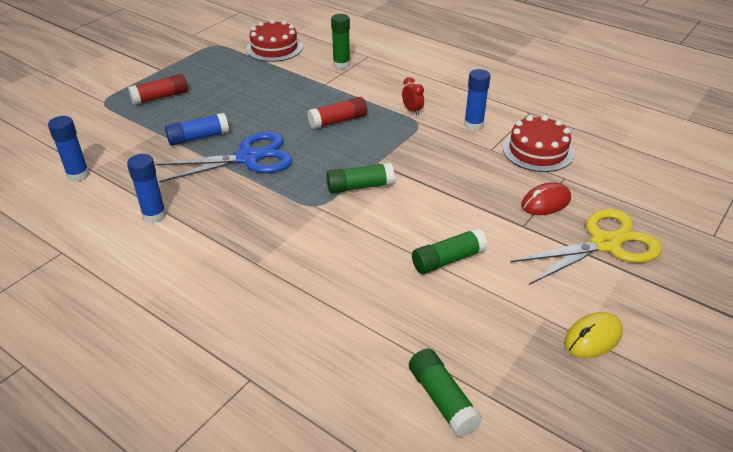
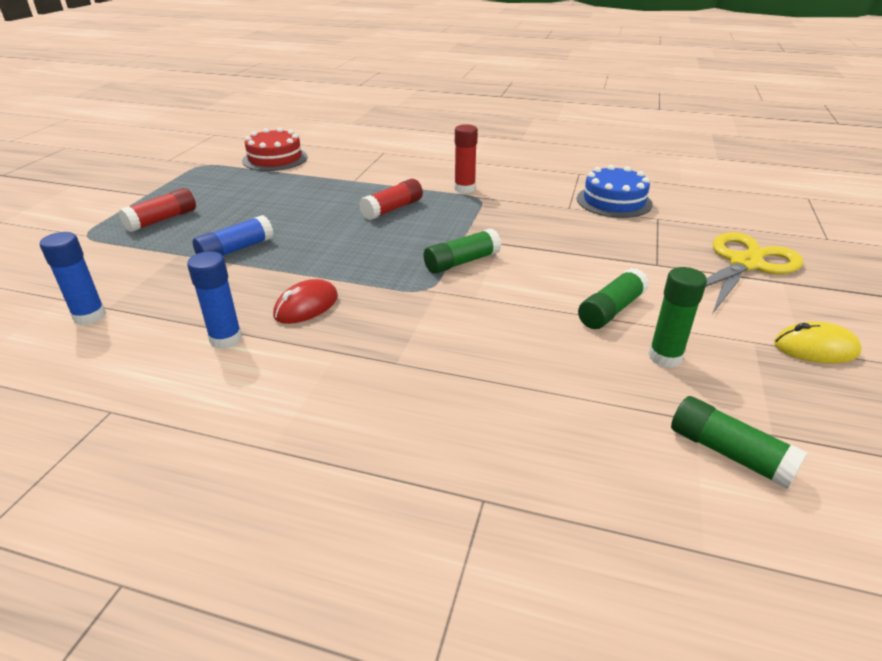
camera: 20 degrees left, 5 degrees down
(248, 158) = (312, 258): blue scissors -> none
(341, 65) = (360, 163): green glue stick -> green glue stick (665, 357)
(412, 111) = (464, 189): red clock -> red glue stick
(473, 125) = (535, 191): blue glue stick -> none
(537, 151) = (614, 201): red cake -> blue cake
(545, 202) = (659, 241): red mouse -> red mouse (306, 306)
(592, 338) = (815, 348): yellow mouse -> yellow mouse turned 60 degrees clockwise

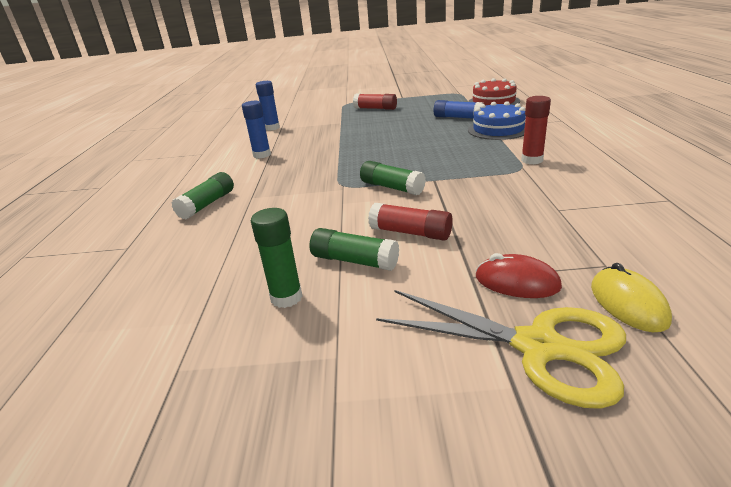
camera: 75 degrees right, 5 degrees down
(236, 250) = (355, 130): blue glue stick -> blue glue stick (458, 117)
(306, 306) = (302, 161): red mouse -> red mouse (517, 282)
(392, 209) = (456, 148): red glue stick -> red glue stick (410, 232)
(614, 201) = (615, 231): blue cake -> blue cake (498, 129)
(729, 453) = (153, 342): green glue stick -> green glue stick (207, 204)
(815, 348) = (340, 413): yellow mouse -> yellow mouse (628, 303)

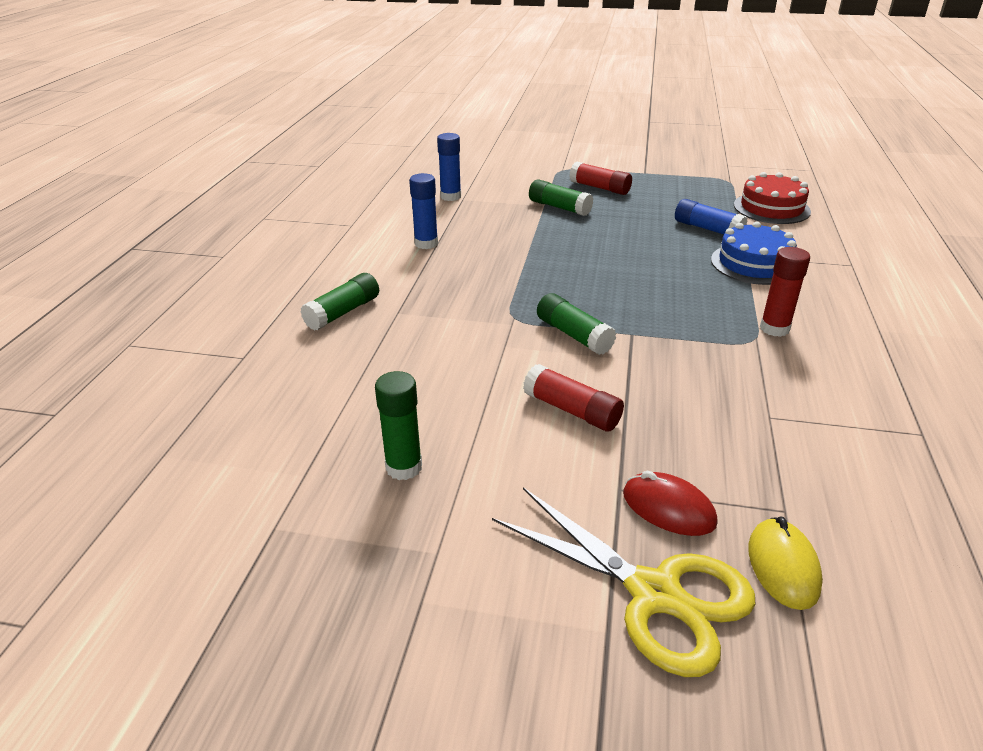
camera: 10 degrees right, 5 degrees up
(354, 261) = (493, 436): green glue stick -> green glue stick (559, 207)

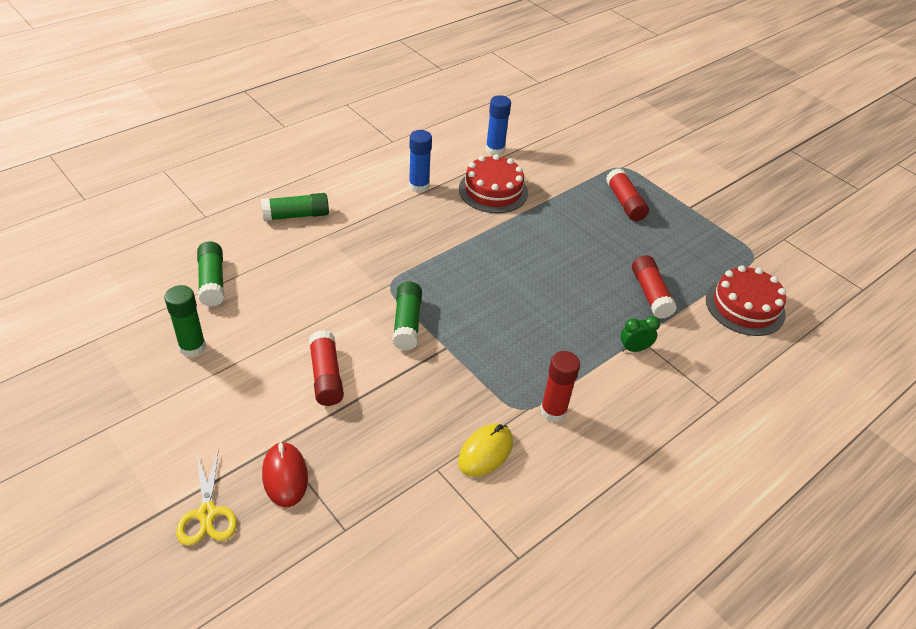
camera: 35 degrees right, 10 degrees up
(493, 221) = (493, 191): none -> red cake
(559, 207) = (562, 205): green glue stick -> green glue stick (212, 281)
(654, 593) = (207, 513): yellow scissors -> yellow scissors, size x0.57
(707, 229) = (650, 294): blue glue stick -> red glue stick
(754, 264) = (634, 349): blue cake -> green clock
(783, 566) = (291, 556): yellow mouse -> yellow mouse (485, 452)

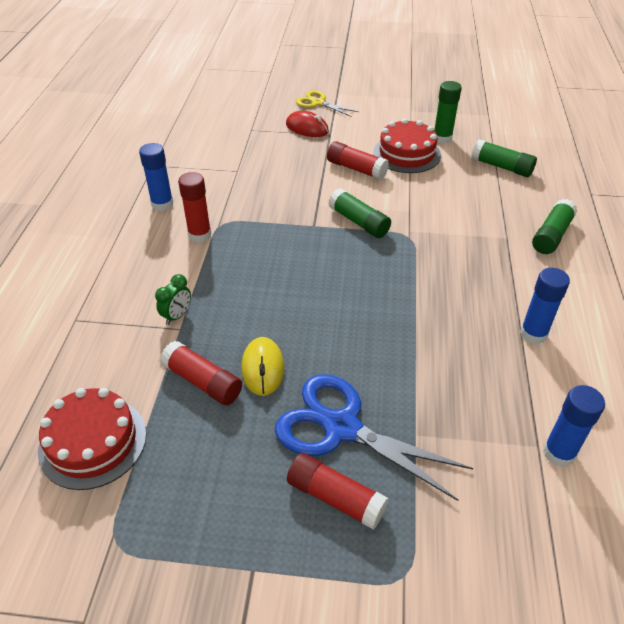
camera: 140 degrees right, 0 degrees up
(485, 452) = (219, 191): yellow mouse -> yellow mouse (262, 368)
(493, 191) = (474, 387): red cake -> red cake (406, 154)
(557, 479) = (162, 204): none -> blue glue stick
(589, 222) = (341, 428): none -> blue scissors

